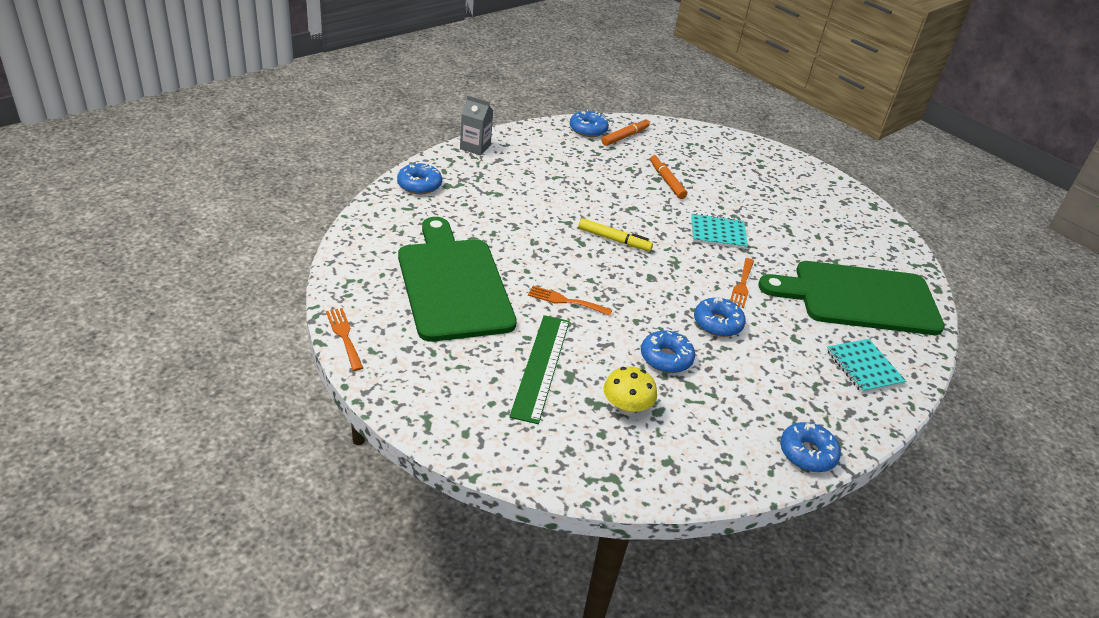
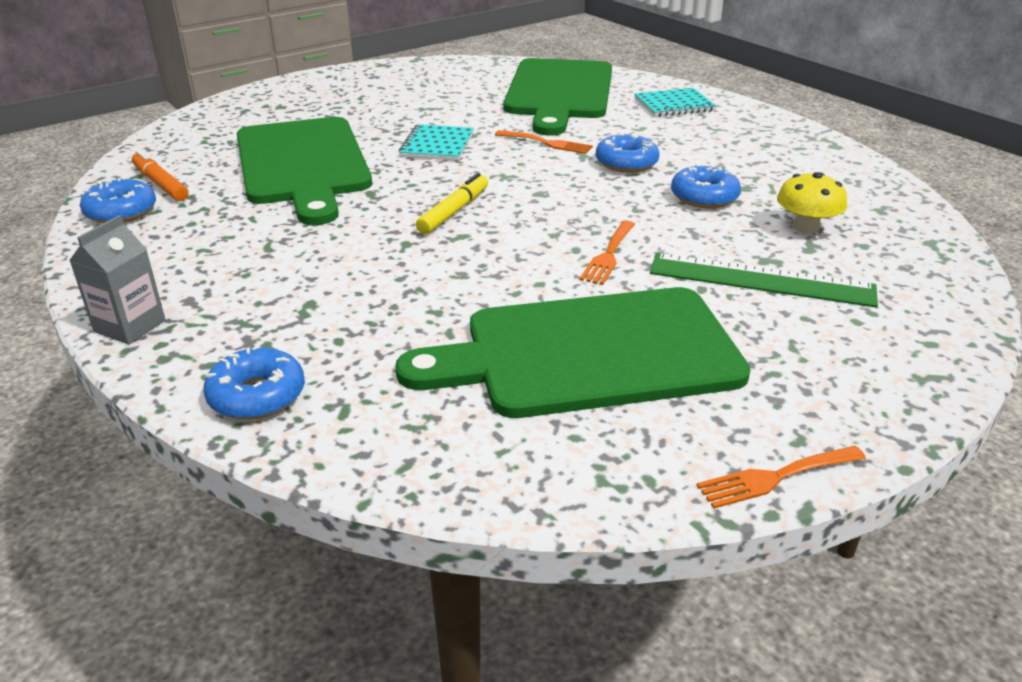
camera: 80 degrees left, 5 degrees down
(666, 181) = (303, 164): orange marker -> green cutting board
(807, 453) = (818, 143): blue donut -> none

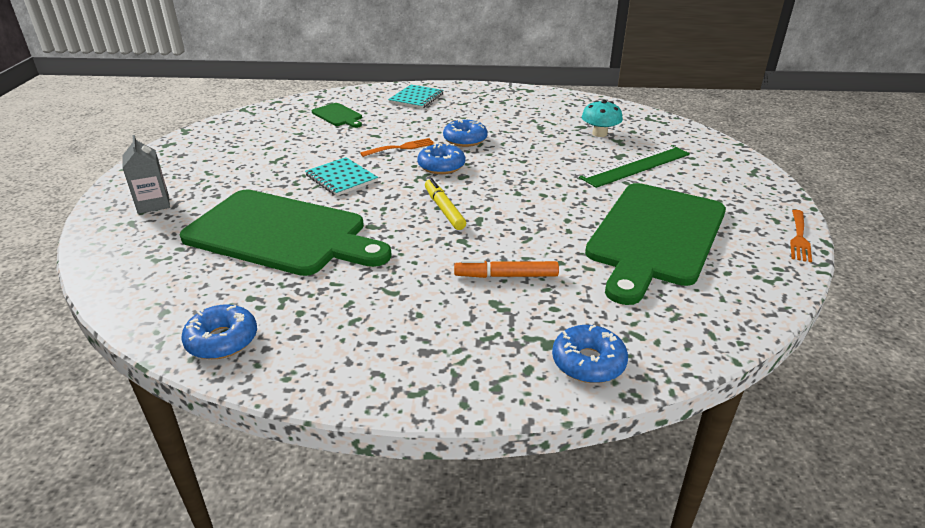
camera: 50 degrees left, 0 degrees up
(130, 326) = (430, 391): grey carton -> grey carton (153, 204)
(160, 184) = (202, 305): orange marker -> orange marker (506, 276)
(559, 92) = (338, 116): green cutting board -> green cutting board, size x0.42
(608, 255) = (562, 189): orange fork -> none
(704, 197) = (535, 140): blue donut -> blue donut (441, 166)
(806, 227) = (599, 133): yellow mushroom -> turquoise mushroom

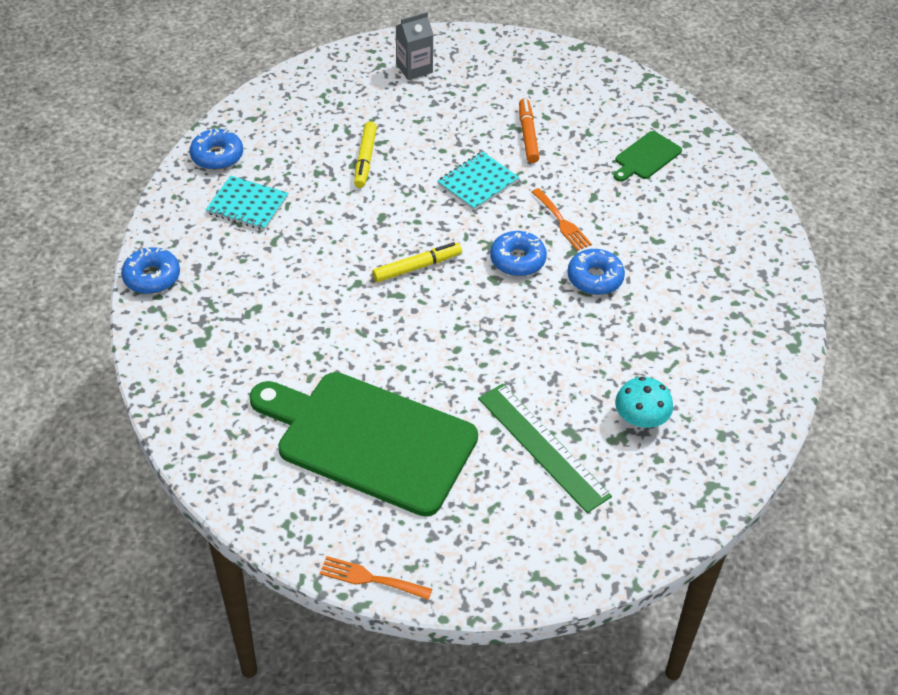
camera: 85 degrees right, 15 degrees up
(282, 234) = (365, 159): green cutting board -> yellow marker
(416, 98) = (724, 223): turquoise notebook -> turquoise notebook (247, 205)
(506, 276) = (297, 315): orange marker -> orange marker (528, 135)
(588, 362) = (175, 365): blue donut -> blue donut (152, 277)

